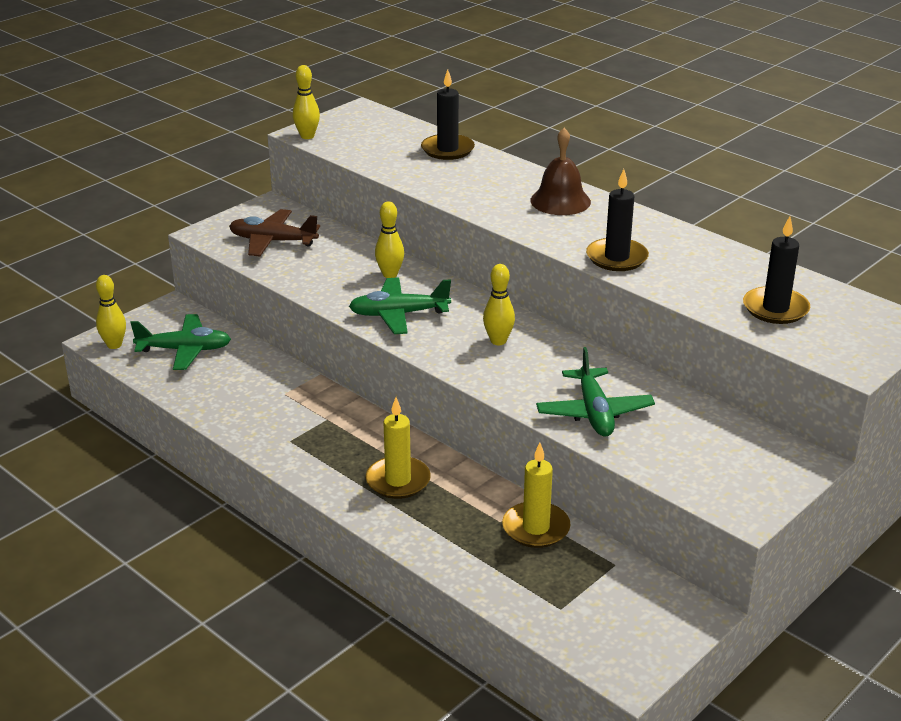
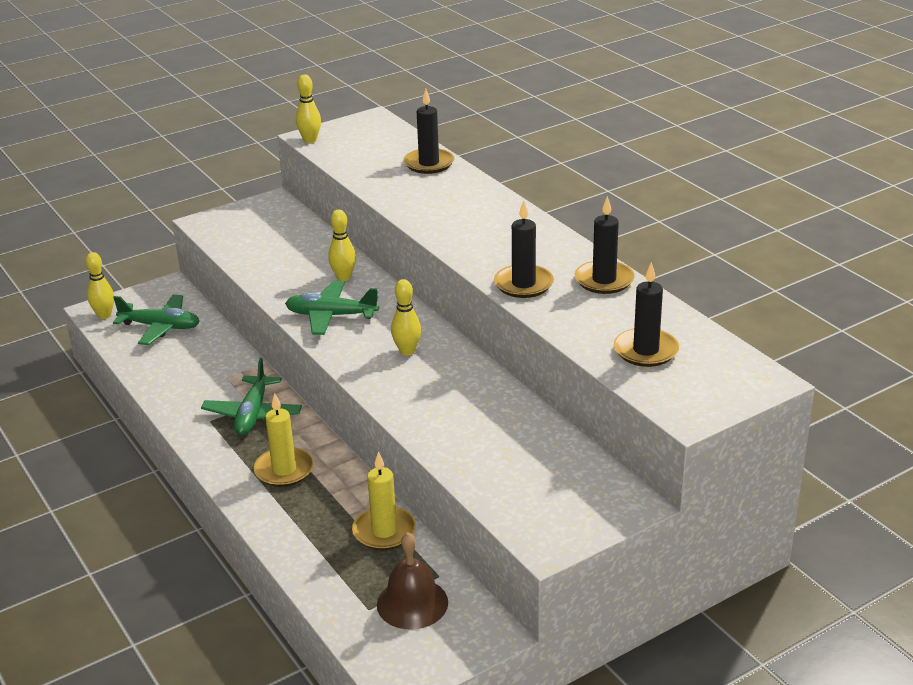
camera: 15 degrees right, 0 degrees up
(273, 241) = (257, 235): brown plane -> none
(560, 201) = (504, 223): brown bell -> brown bell (412, 603)
(594, 412) = (457, 430): green plane -> green plane (253, 414)
(693, 246) = (604, 280): none -> black candle

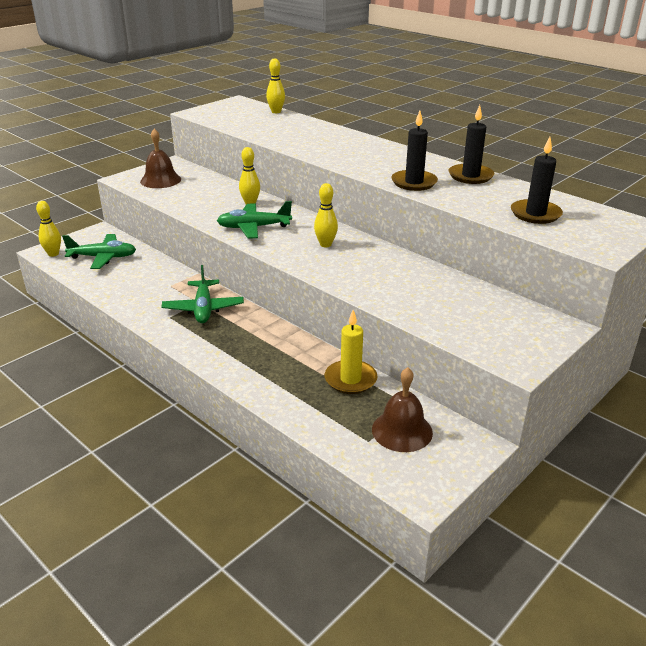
camera: 15 degrees left, 0 degrees up
(248, 228) = (160, 180): none -> brown bell
(284, 470) = (247, 345): yellow candle -> none
(310, 140) = (197, 114): yellow bowling pin -> yellow bowling pin (276, 112)
(429, 163) = (294, 122): black candle -> none

